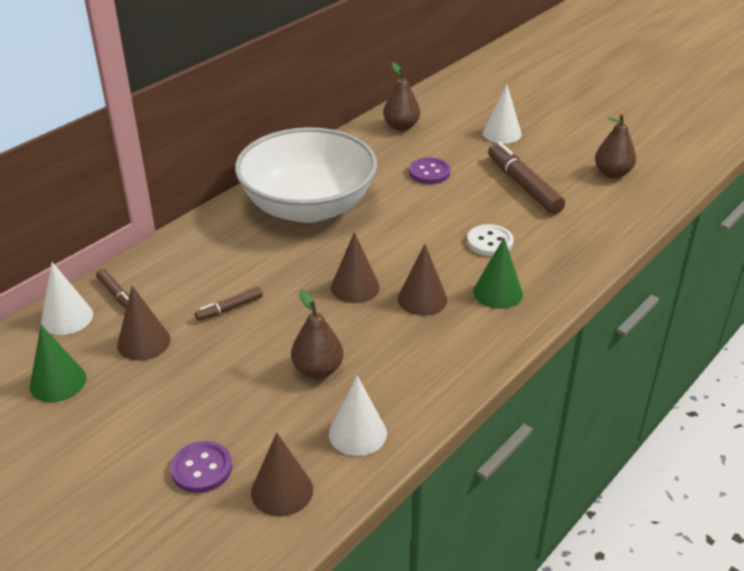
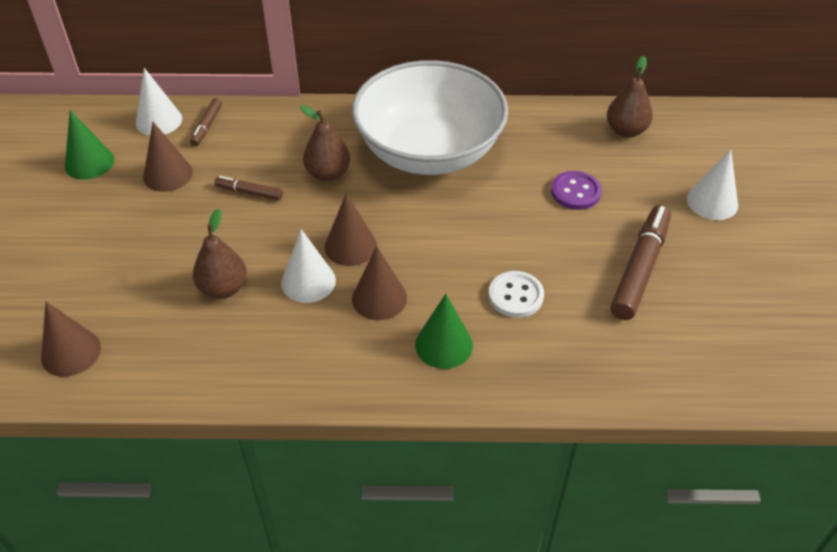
camera: 50 degrees right, 10 degrees up
(201, 468) = (60, 293): purple button -> none
(357, 433) = (169, 358): white cone -> white cone (308, 281)
(612, 173) = (756, 325): brown pear -> brown pear (328, 173)

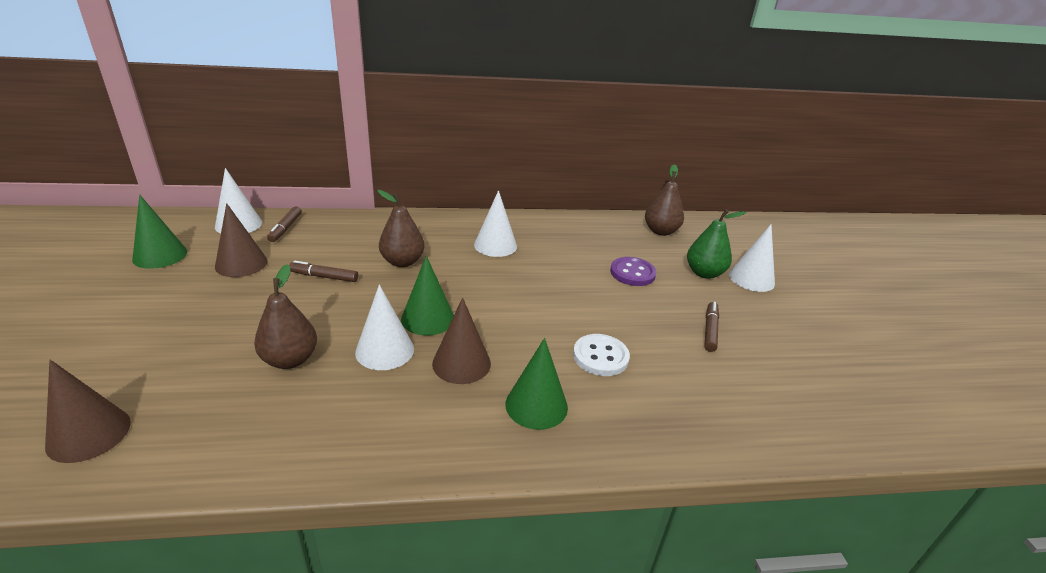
camera: 10 degrees left, 15 degrees down
(350, 246) = (428, 318): brown cone -> green cone
(429, 151) = (495, 245): white bowl -> white cone
(639, 269) = (710, 330): brown marker -> brown marker, size x0.51
(659, 193) = (704, 273): none -> green pear

